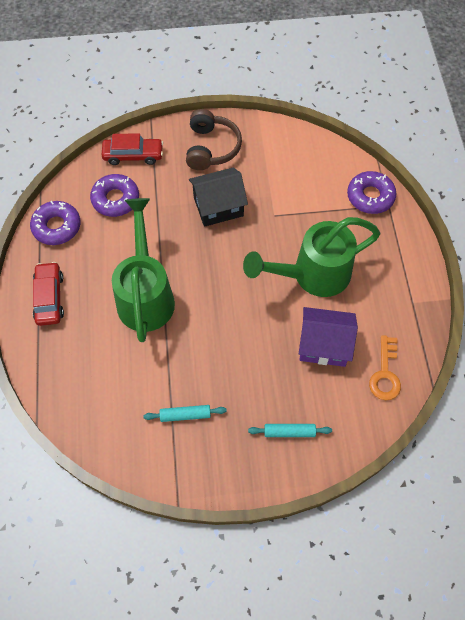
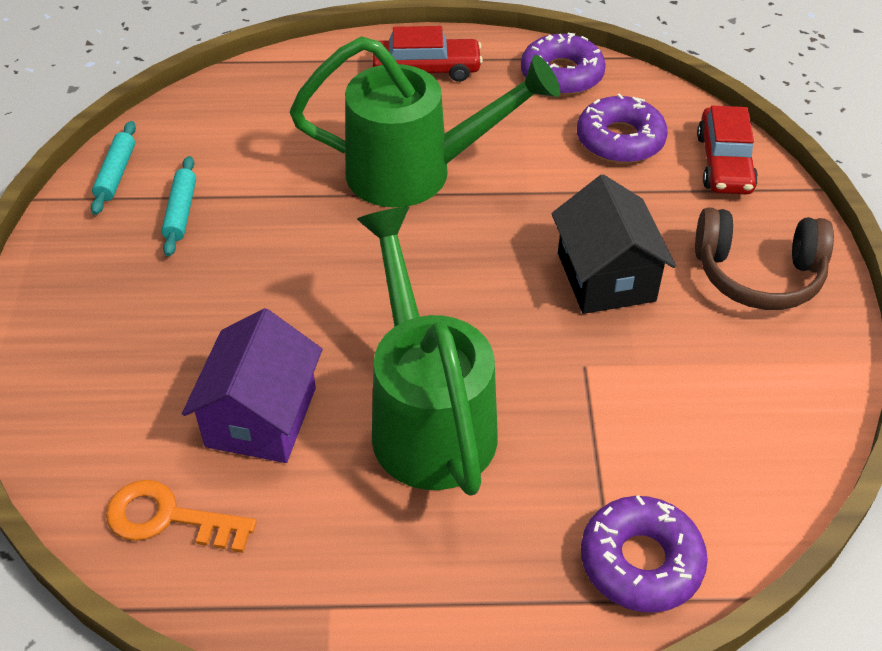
camera: 95 degrees right, 15 degrees down
(289, 432) = (102, 344): turquoise rolling pin -> turquoise rolling pin (116, 174)

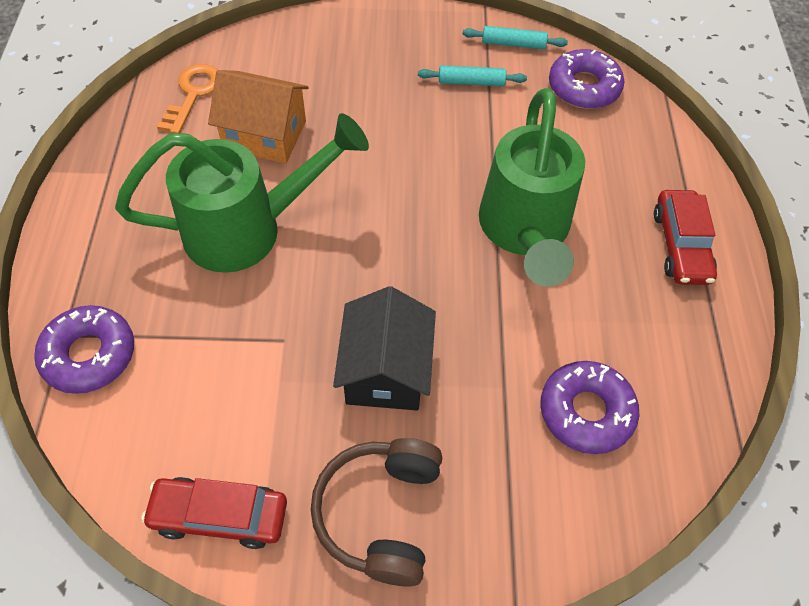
camera: 90 degrees right, 10 degrees up
(261, 417) = (265, 135): purple house -> orange house
(561, 75) = (693, 367): purple donut -> purple donut (583, 87)
(606, 277) = (385, 370): black house -> black house turned 75 degrees counterclockwise
(724, 163) = (555, 516): red car -> red car (219, 516)

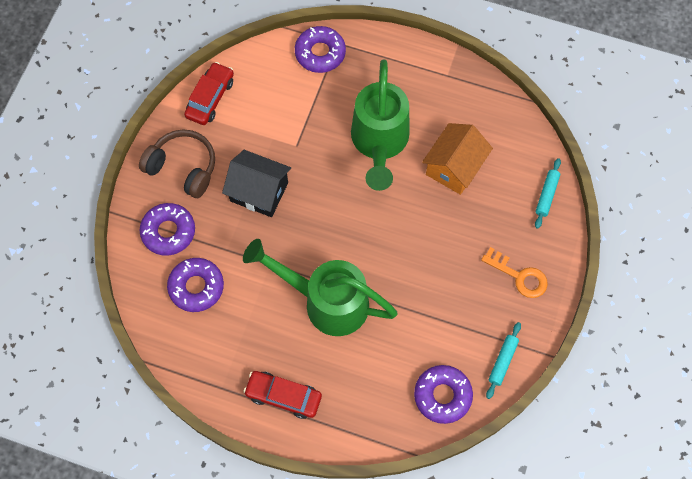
camera: 110 degrees right, 10 degrees up
(193, 94) = (504, 131): orange key -> orange key (519, 276)
(471, 82) = (469, 315): turquoise rolling pin -> turquoise rolling pin (546, 195)
(512, 493) = (168, 232): none -> purple donut

